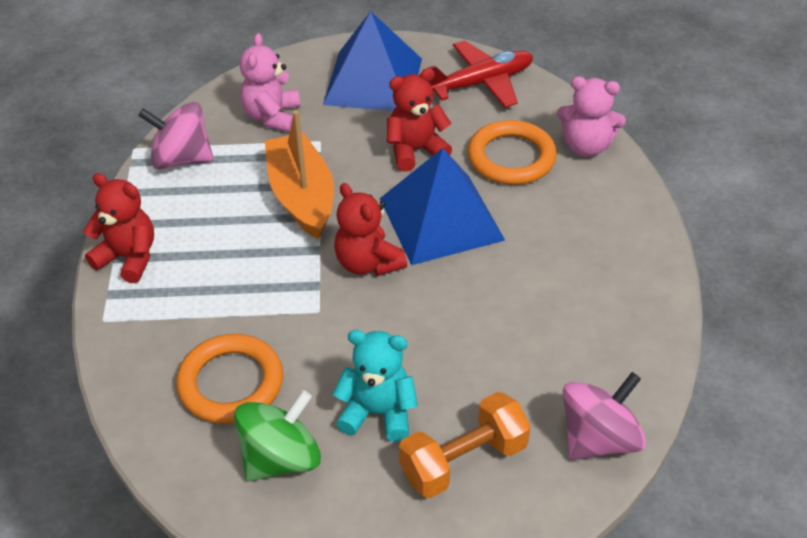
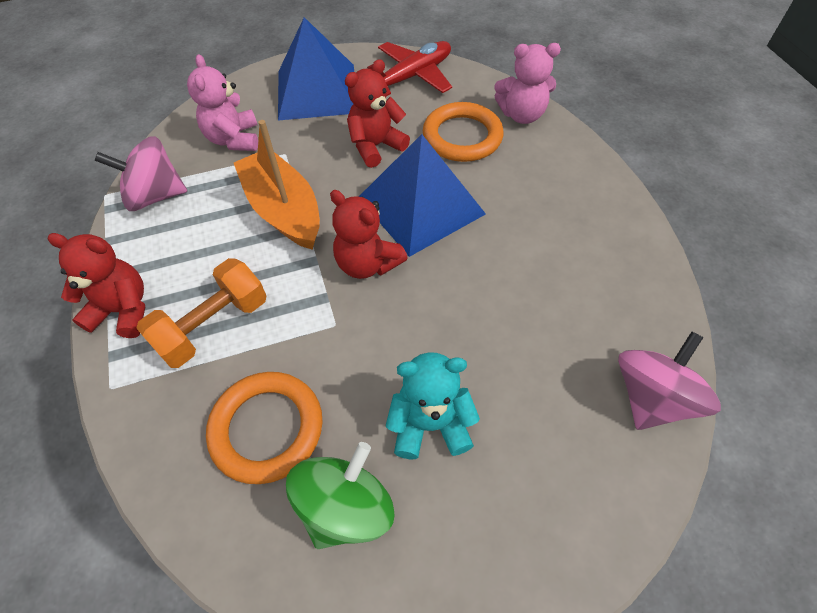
camera: 15 degrees left, 10 degrees up
(463, 461) = (534, 457): orange dumbbell -> orange dumbbell (213, 326)

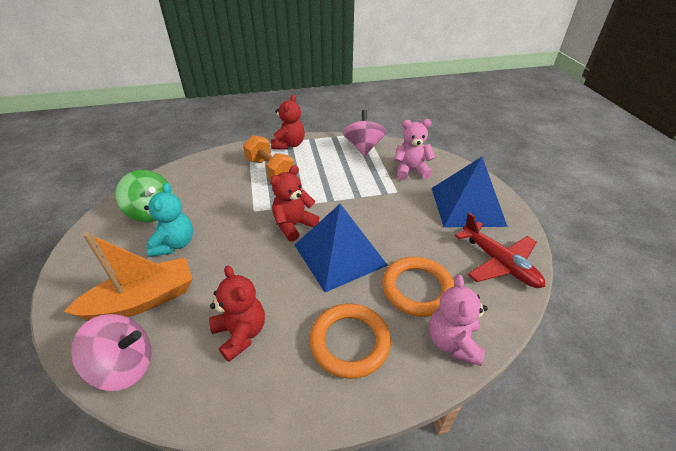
camera: 95 degrees right, 15 degrees down
(267, 428) = (205, 188): orange ring -> orange ring (349, 342)
(284, 210) = (345, 191): orange boat -> orange boat (143, 300)
(376, 146) = (404, 234): red teddy bear -> red teddy bear (240, 333)
(651, 397) = (125, 366): pink spinning top -> pink spinning top turned 45 degrees counterclockwise

